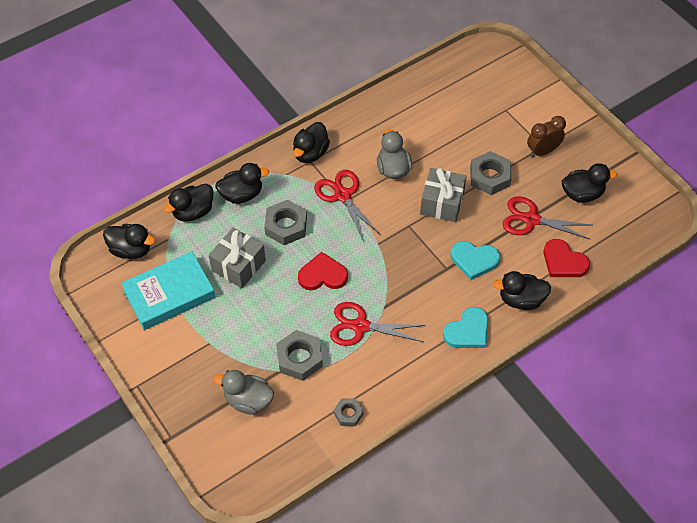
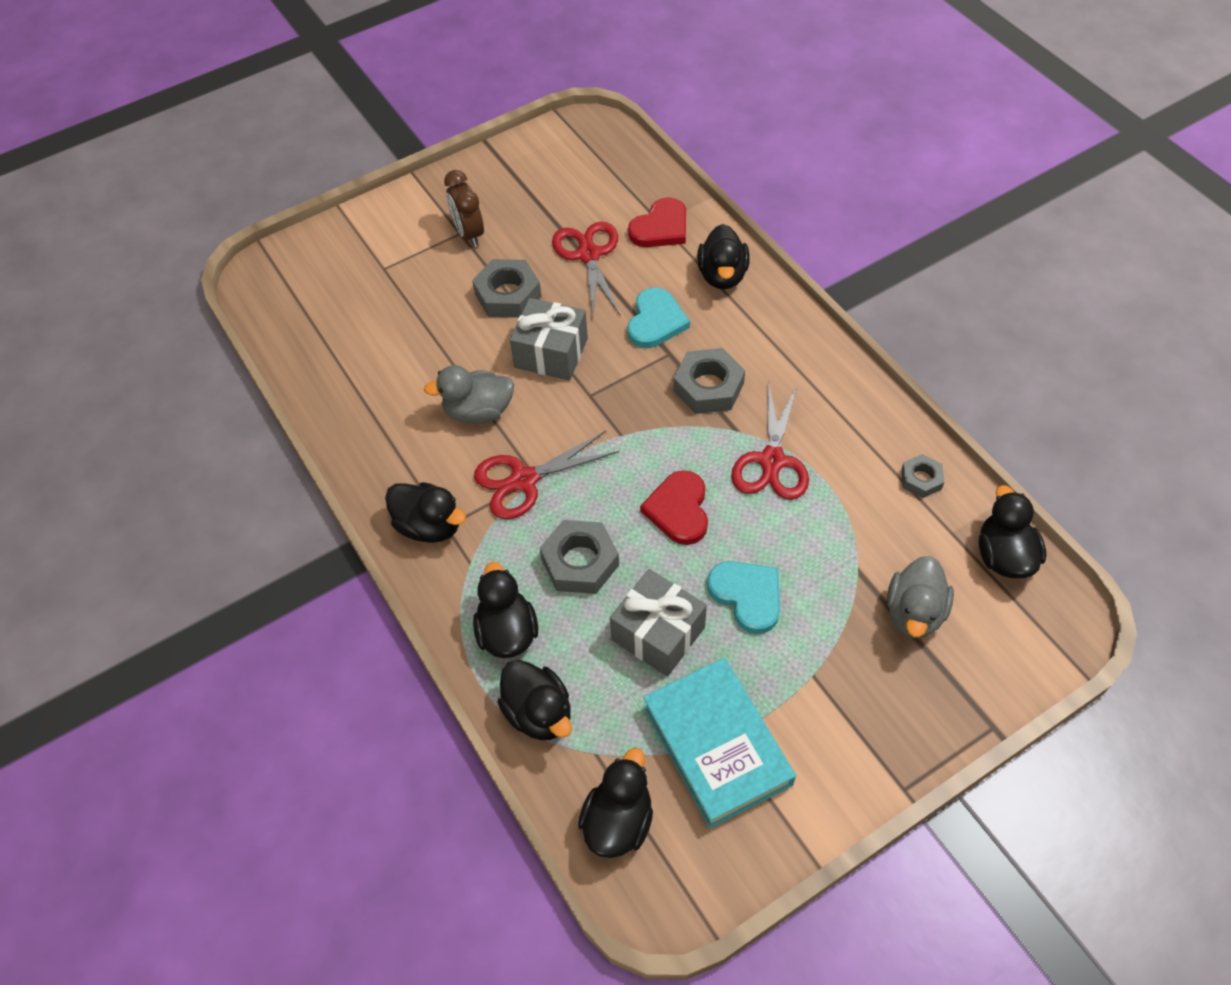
camera: 85 degrees left, 0 degrees up
(299, 358) = (833, 542): grey nut -> grey nut (708, 387)
(468, 331) = (775, 335): turquoise heart -> turquoise heart (747, 596)
(531, 219) = (589, 255): red scissors -> red scissors turned 150 degrees clockwise
(582, 194) = (549, 199): black duck -> black duck (1003, 556)

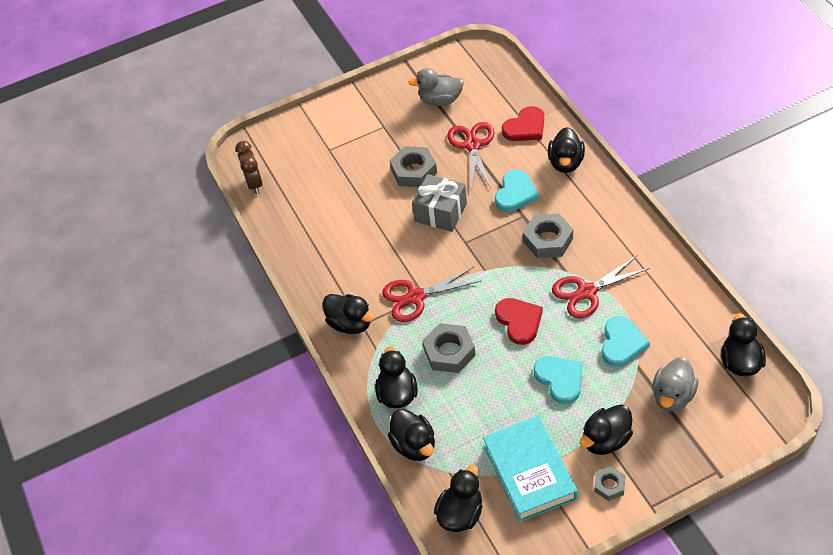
camera: 10 degrees right, 5 degrees down
(469, 234) = (389, 127): brown clock -> brown clock (254, 184)
(478, 411) = (388, 250): grey duck -> grey duck (440, 100)
(658, 633) = (497, 400): grey gift -> none
(679, 510) = (519, 321): red heart -> red heart turned 150 degrees clockwise
(772, 461) = (586, 292): red scissors -> red scissors turned 45 degrees clockwise
(825, 687) = (606, 440): none -> black duck
(831, 536) = (622, 343): none -> turquoise heart
(921, 479) = (689, 309): grey nut -> grey nut (609, 485)

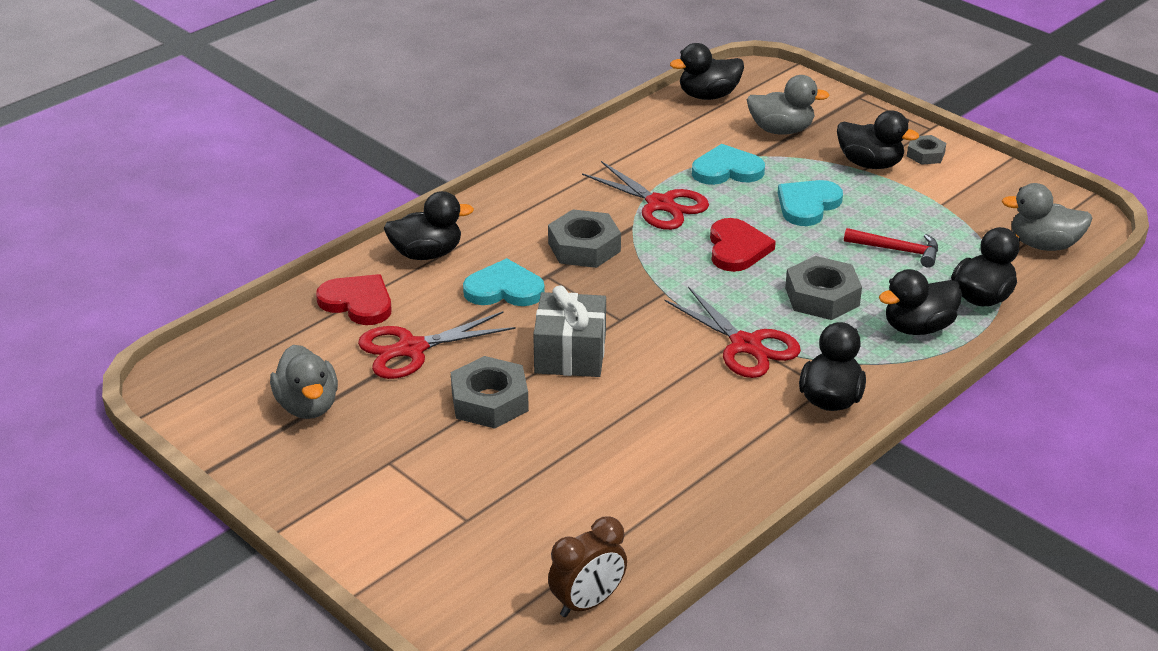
camera: 115 degrees left, 15 degrees down
(460, 514) = (1043, 245): black duck -> grey duck
(485, 415) = (897, 250): none -> red hammer
(519, 321) = (737, 248): red heart -> red heart turned 135 degrees clockwise
(529, 472) = (950, 207): turquoise book -> none

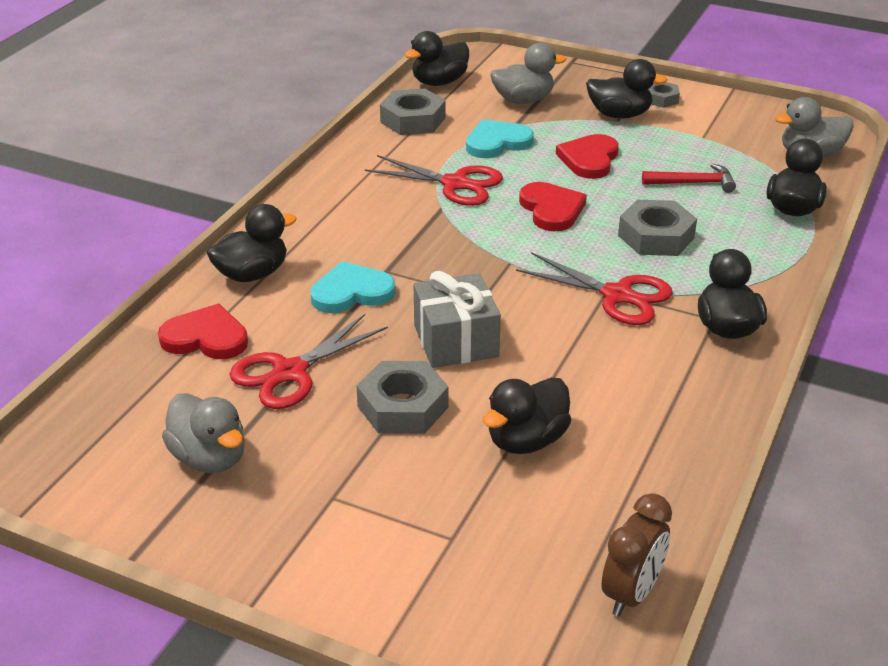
camera: 20 degrees left, 0 degrees up
(584, 247) = (407, 236): grey nut -> grey nut (413, 120)
(807, 205) = (589, 159): turquoise heart -> red heart
(918, 327) = (757, 246): black duck -> black duck (526, 440)

